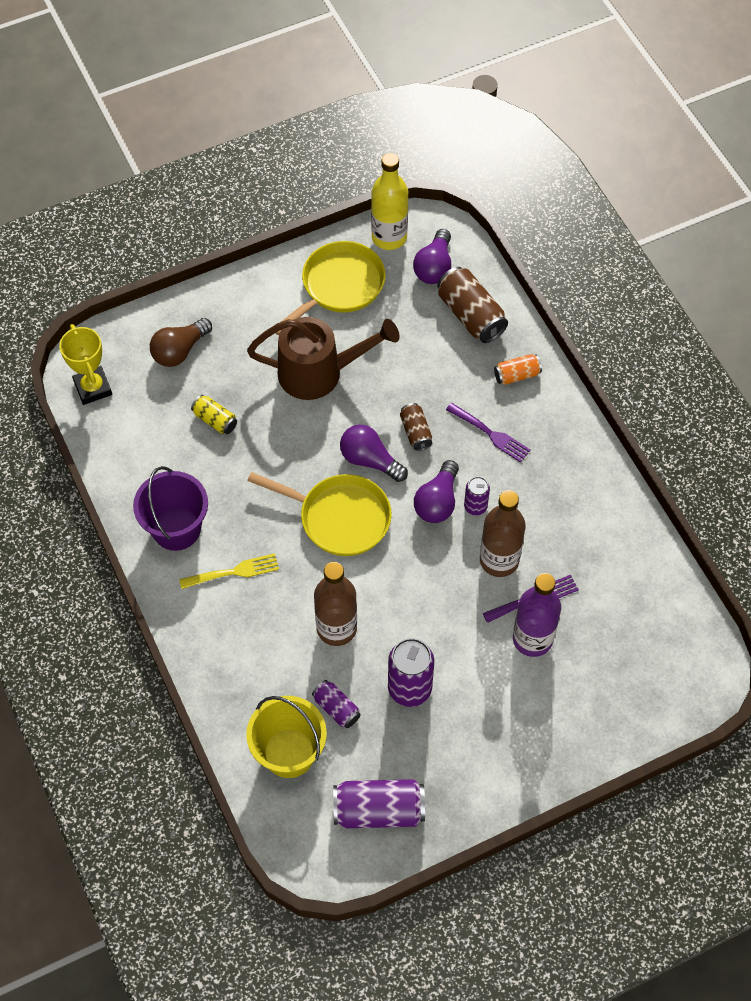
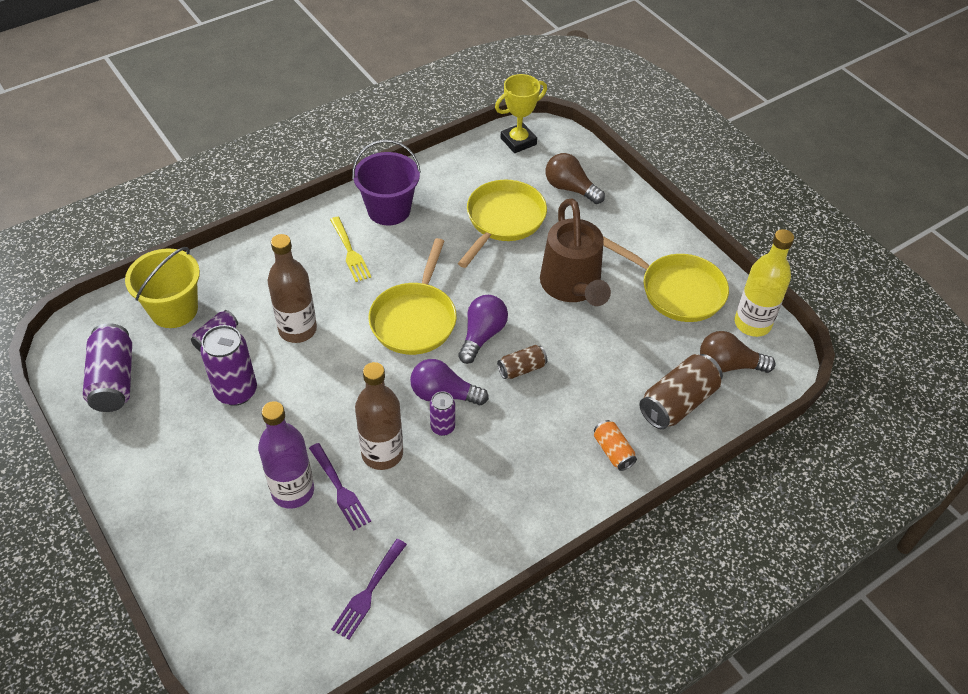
camera: 80 degrees right, 10 degrees down
(215, 420) = (503, 220): yellow can -> yellow pan
(434, 267) = (728, 365): purple light bulb -> brown light bulb
(490, 434) = (533, 433): purple fork -> purple fork (368, 592)

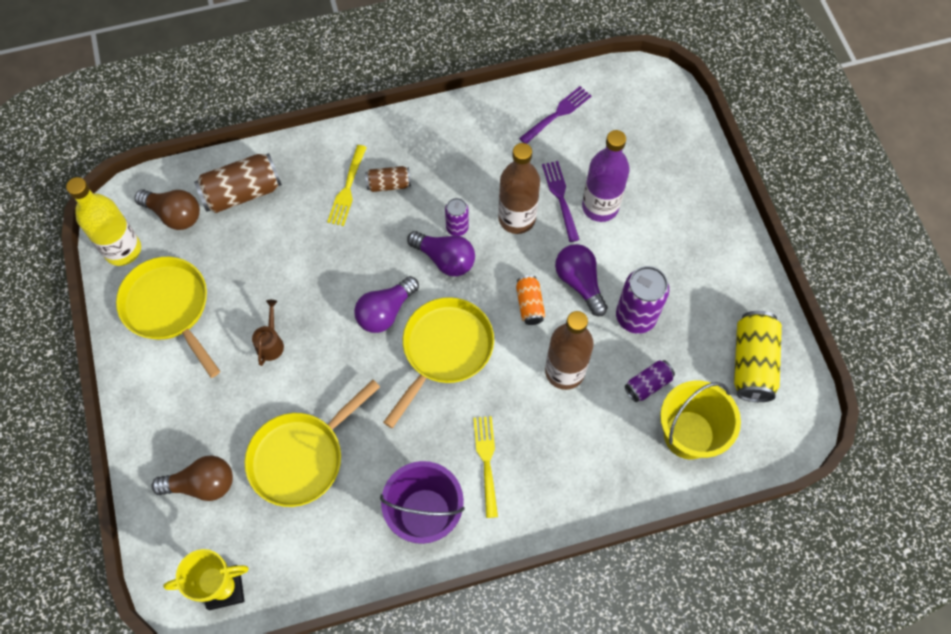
camera: 160 degrees left, 15 degrees up
(113, 380) = (752, 363): purple can -> yellow can
(300, 408) = (579, 282): none -> purple light bulb
(522, 369) = (363, 265): brown can -> brown can (389, 184)
(570, 188) = (202, 484): brown light bulb -> brown light bulb turned 60 degrees counterclockwise
(572, 287) = (271, 342): brown watering can -> brown watering can, size x0.42
(574, 435) = (347, 189): none -> yellow fork
(613, 451) = (322, 166): orange can -> orange can (529, 304)

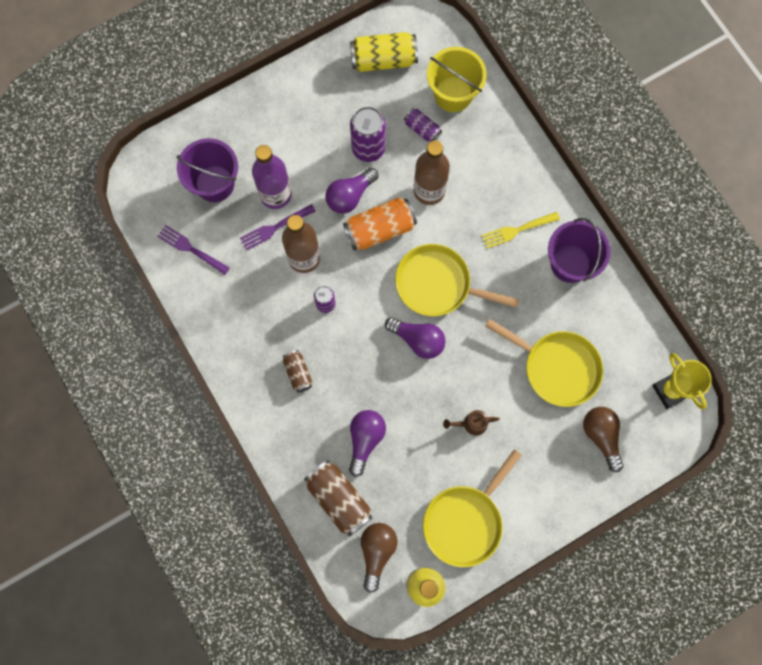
camera: 105 degrees left, 10 degrees up
(347, 189) = (311, 407): yellow fork -> none
(445, 259) = (357, 306): purple light bulb -> purple light bulb (365, 439)
(529, 304) = (380, 229): orange can -> orange can, size x1.78
(628, 150) = (215, 183): none -> purple bucket

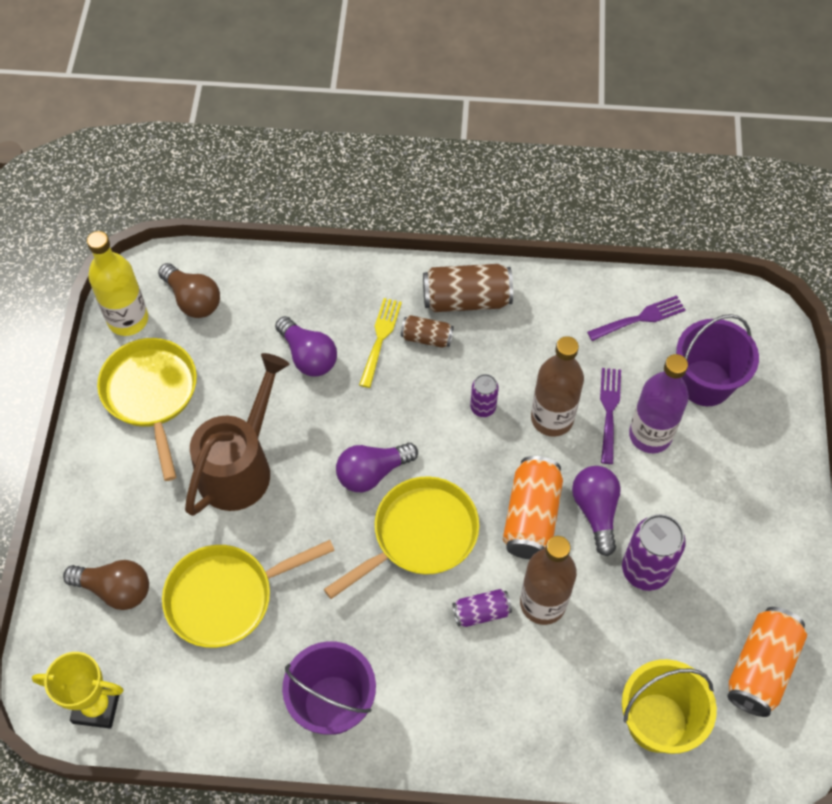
camera: 125 degrees right, 15 degrees down
(339, 499) = (270, 298): brown can -> brown can (466, 299)
(383, 60) = (761, 668): yellow can -> orange can
(422, 129) = (631, 650): purple can -> purple can (481, 612)
(471, 424) = (240, 465): brown watering can -> brown watering can, size x2.36
(517, 230) = (420, 671): yellow fork -> yellow fork (380, 338)

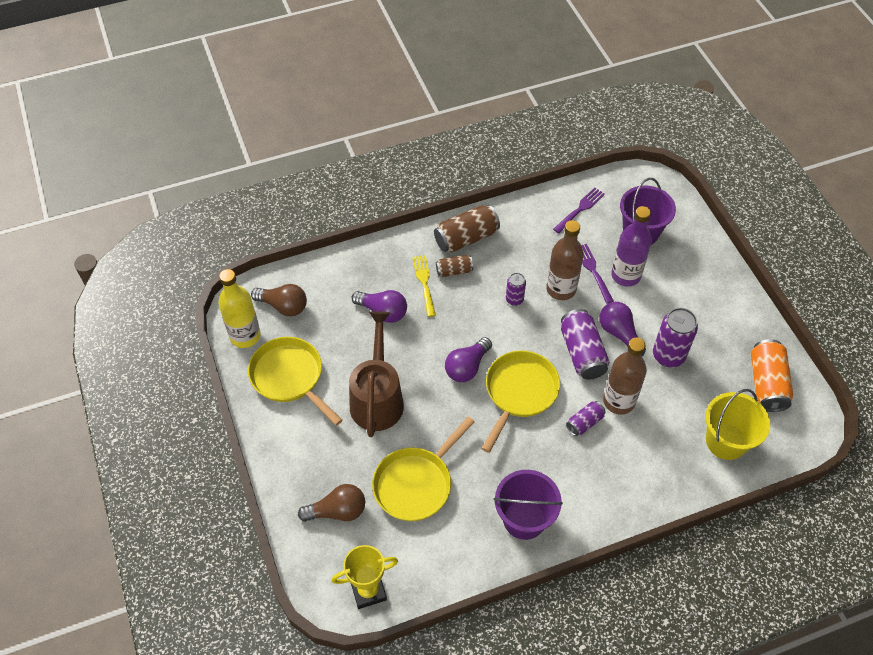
camera: 25 degrees left, 5 degrees down
(531, 517) = (582, 353): orange can -> purple can

